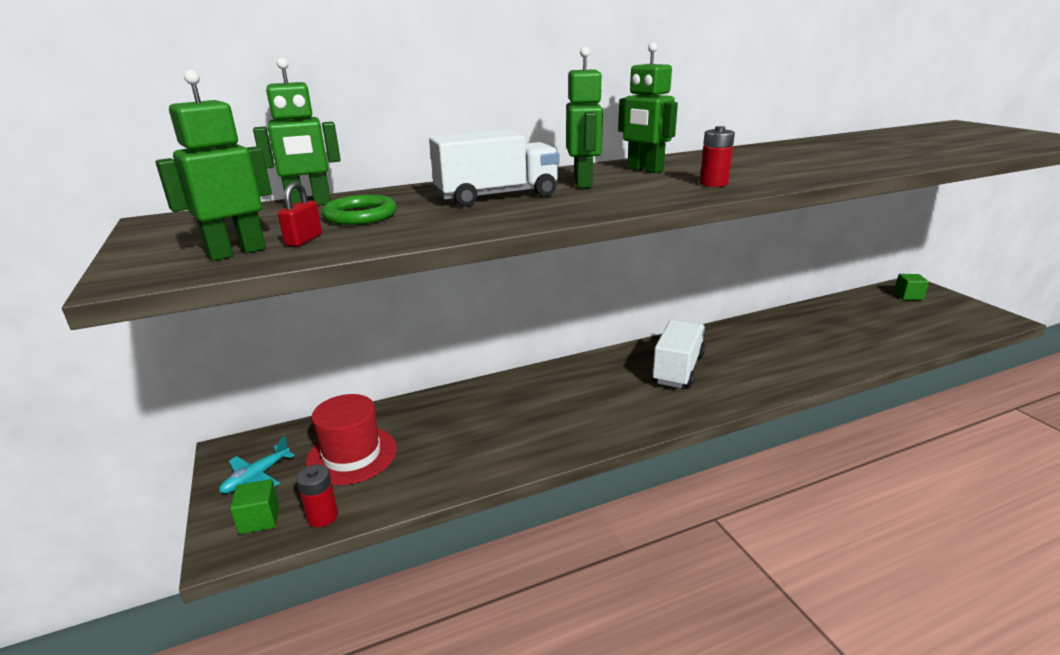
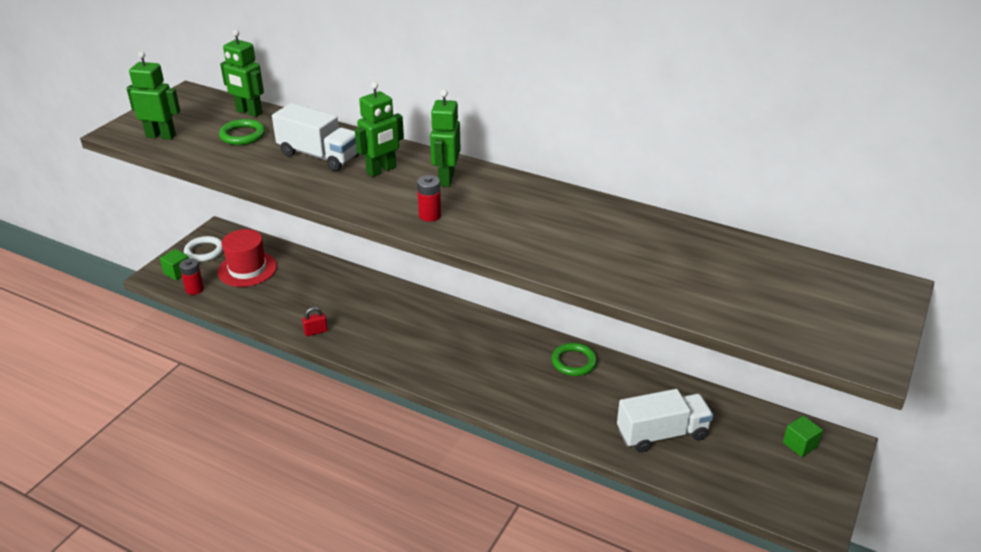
camera: 50 degrees right, 10 degrees up
(256, 477) = (204, 251): turquoise plane -> white ring
(304, 240) = (191, 142): red padlock -> red padlock (316, 331)
(678, 369) = (473, 348): white truck -> white truck (662, 434)
(743, 334) = (574, 362): none -> green ring

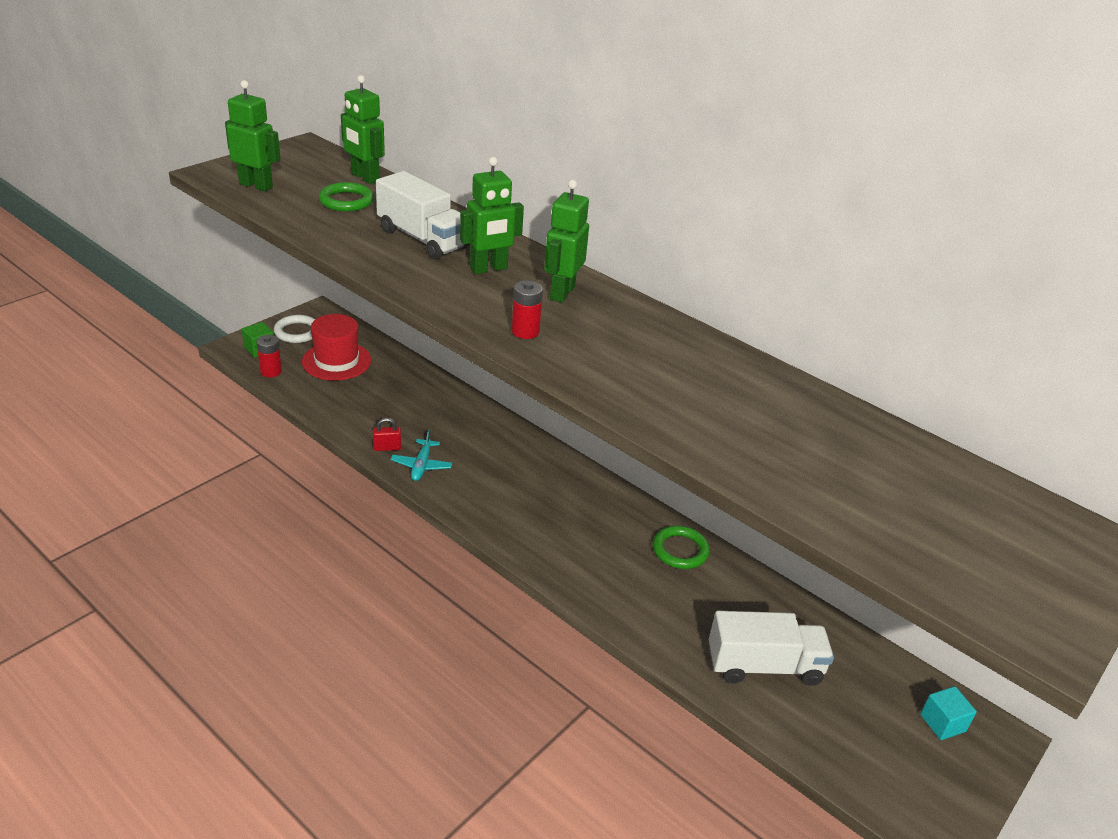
camera: 10 degrees right, 0 degrees up
(349, 340) = (421, 465): none -> turquoise plane
(800, 445) = (942, 723): green cube -> turquoise cube

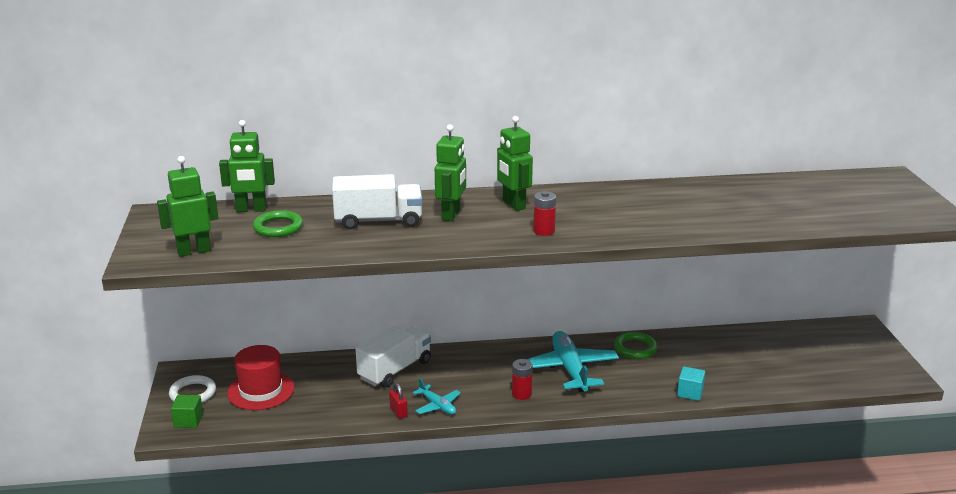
camera: 45 degrees left, 10 degrees down
(271, 371) = (228, 427): red battery -> red battery (521, 394)
(387, 448) = (398, 412): red padlock -> red padlock turned 60 degrees counterclockwise
(581, 521) = (570, 369): none -> turquoise plane
(764, 666) = (753, 368): white truck -> white truck (395, 370)
(942, 723) = (840, 337): turquoise cube -> turquoise cube (690, 393)

